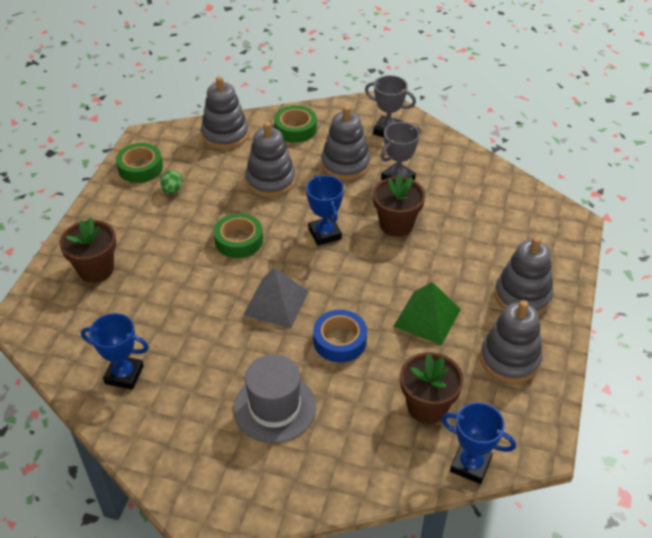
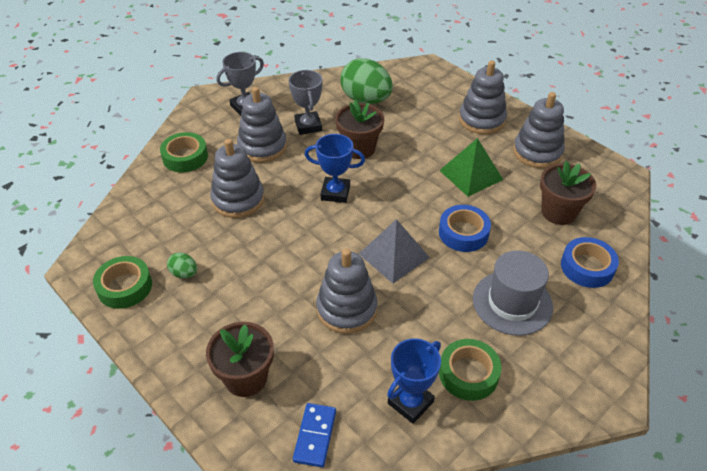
camera: 60 degrees left, 0 degrees up
(65, 330) = (315, 436): none -> blue domino
(225, 134) = (143, 205): grey stacking toy -> grey stacking toy (347, 309)
(239, 240) = (297, 251): green tape -> green tape (468, 374)
(363, 454) = (587, 267): none -> blue tape
(470, 465) = (623, 213): blue trophy -> none
(472, 199) = (366, 100): none -> green egg

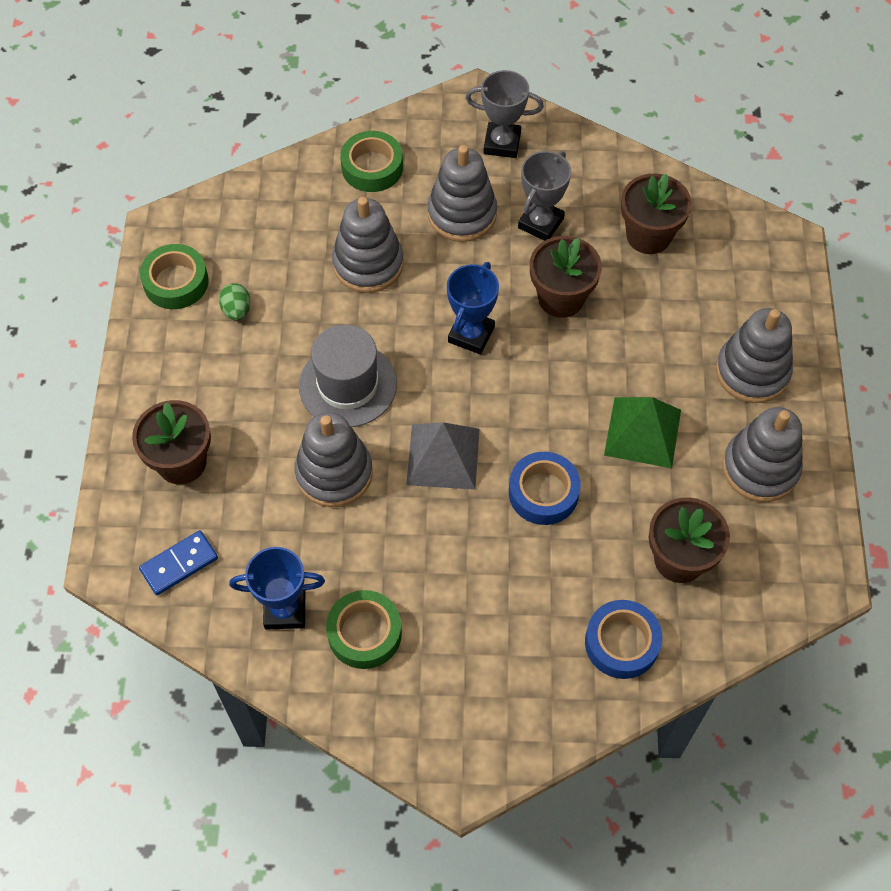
camera: 45 degrees right, 15 degrees up
(335, 193) = (471, 334): blue trophy -> blue trophy turned 60 degrees clockwise
(366, 100) = (648, 235): green egg -> brown flower pot
(512, 303) = (493, 607): grey hat -> grey hat (347, 385)

